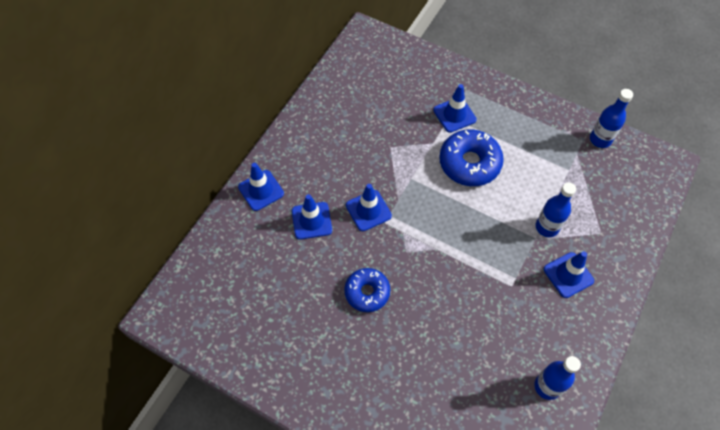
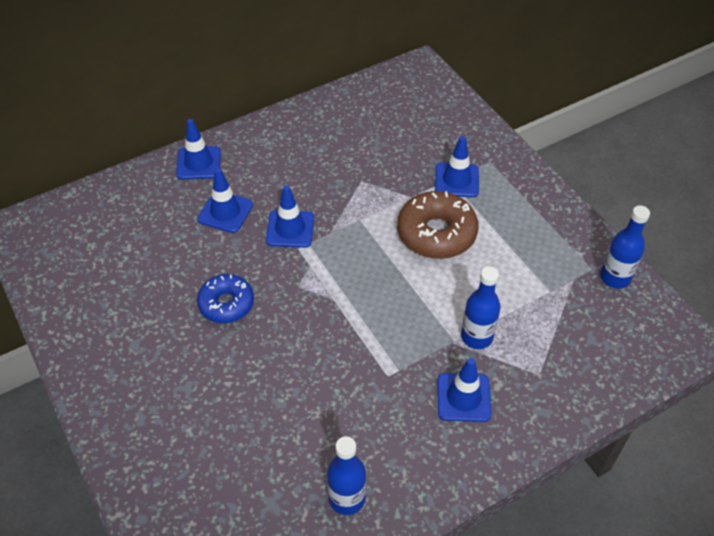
camera: 30 degrees right, 10 degrees down
(469, 163) = (436, 233): blue donut -> brown donut

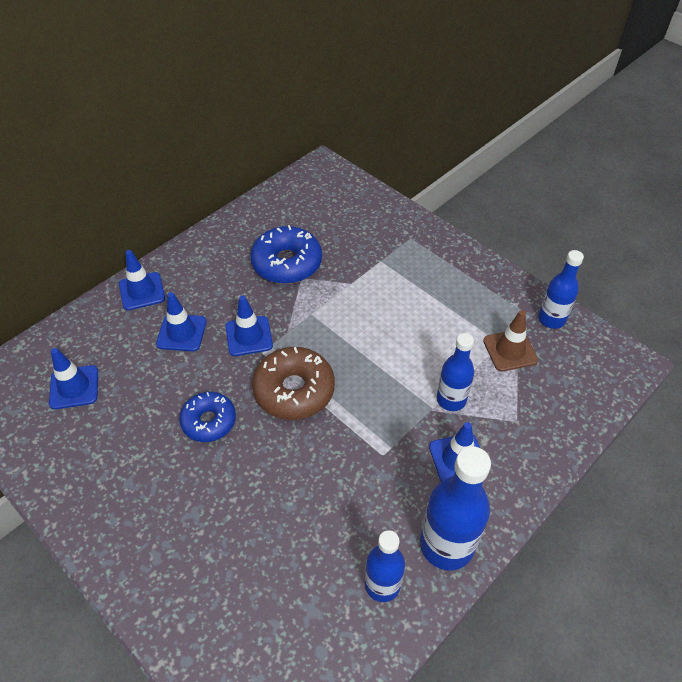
camera: 15 degrees left, 0 degrees up
(351, 163) = (287, 263): none -> blue donut
(423, 477) = (446, 545): none -> blue bottle
(436, 233) = (384, 312): brown donut -> brown donut (294, 390)
(457, 180) = (387, 260): blue traffic cone -> blue traffic cone (74, 387)
(557, 300) = (510, 350): none -> brown traffic cone

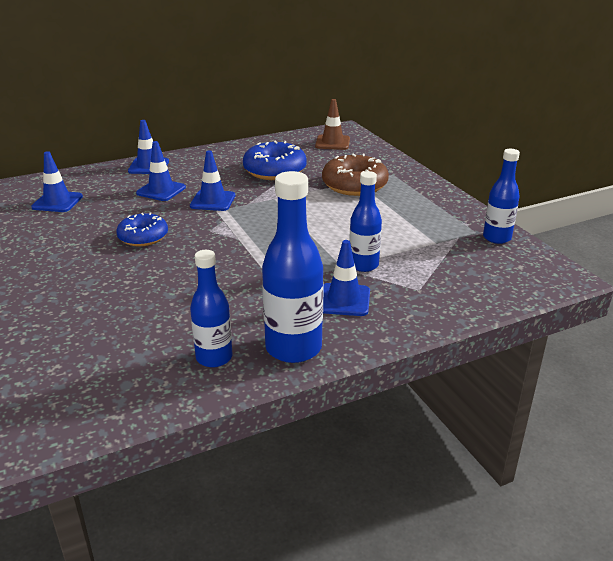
camera: 20 degrees right, 20 degrees down
(294, 390) = (226, 234): brown donut -> brown donut (354, 185)
(510, 350) = (442, 248): brown traffic cone -> brown traffic cone (332, 143)

